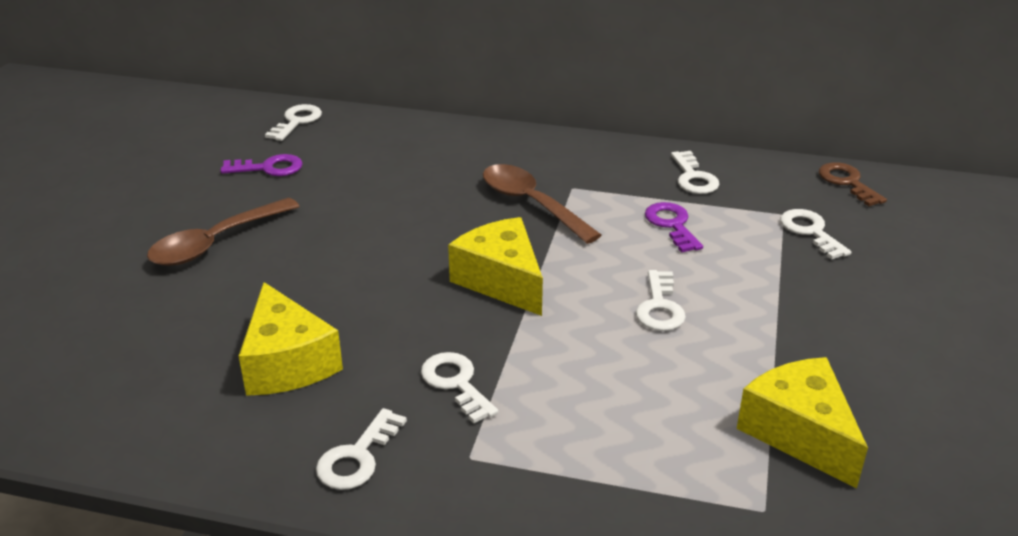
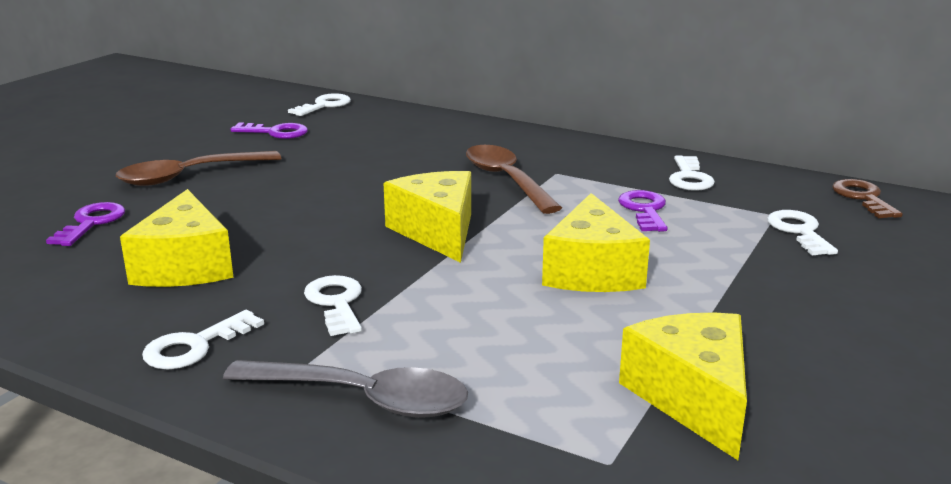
camera: 15 degrees right, 10 degrees down
(155, 322) = (91, 223): none -> purple key
(539, 486) = (363, 399): none -> grey spoon
(660, 307) = (592, 271): white key -> yellow cheese

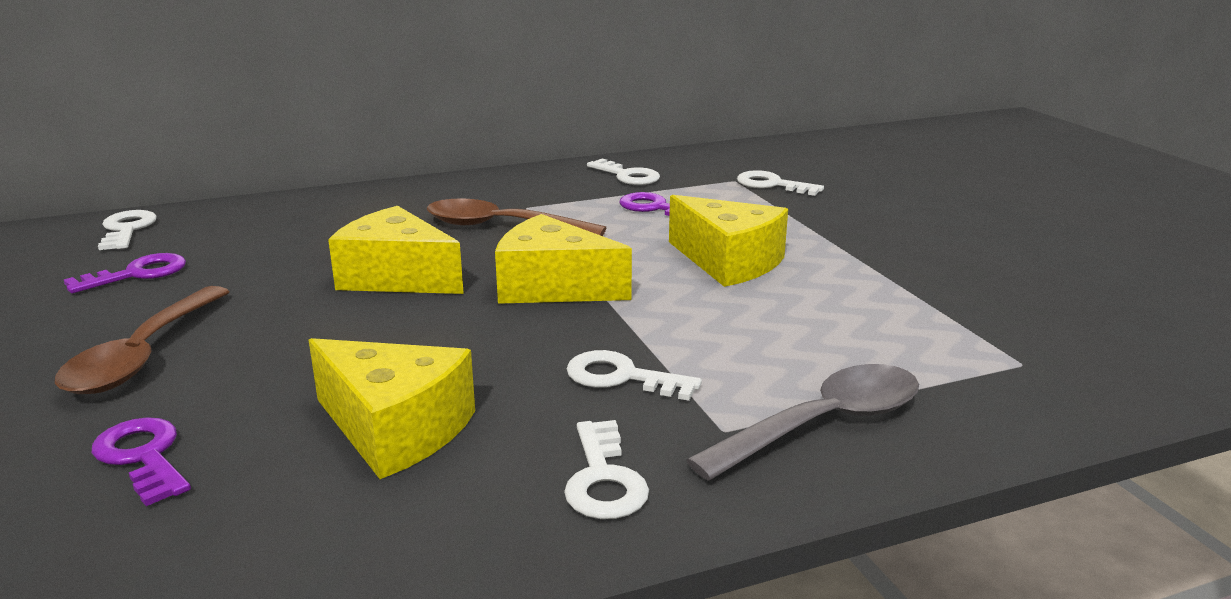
camera: 50 degrees left, 0 degrees up
(693, 398) = (964, 305): yellow cheese -> yellow cheese (397, 277)
(863, 198) = (753, 151): brown key -> none

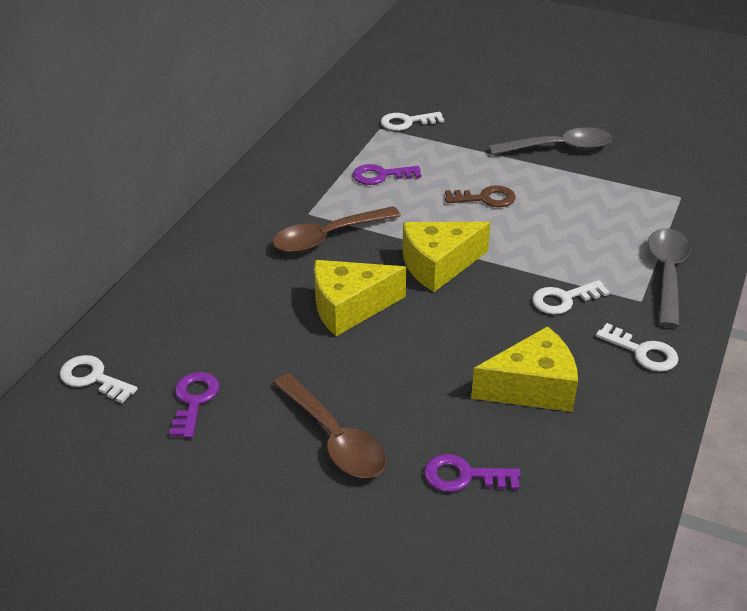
camera: 45 degrees left, 15 degrees up
(627, 176) = (315, 154): white key -> none
(728, 262) = (485, 198): yellow cheese -> brown key
(921, 258) = (559, 148): none -> grey spoon

